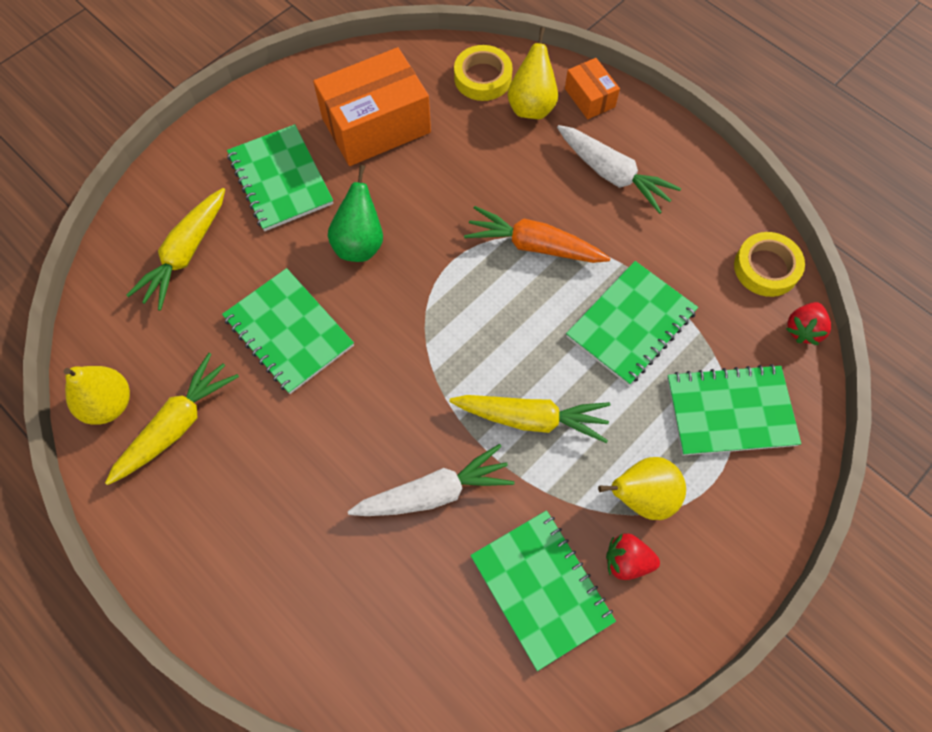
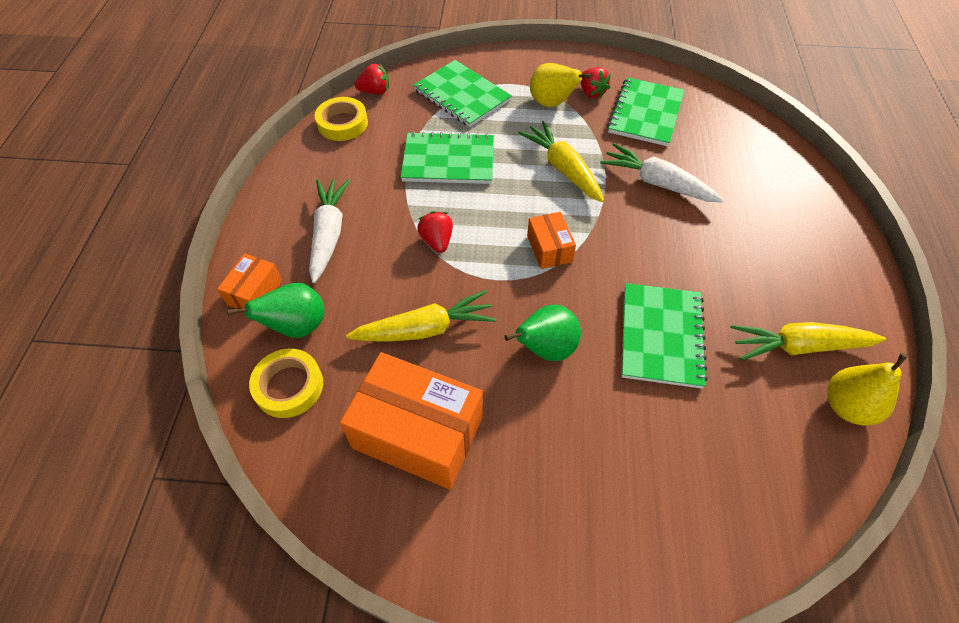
camera: 130 degrees left, 10 degrees down
(185, 254) = (693, 475): yellow carrot -> yellow carrot (425, 329)
(280, 179) = (548, 464): green notebook -> none
(447, 324) = (549, 248): none -> orange box
(531, 106) = (297, 326): yellow pear -> green pear
(534, 245) = (437, 241): orange carrot -> red strawberry

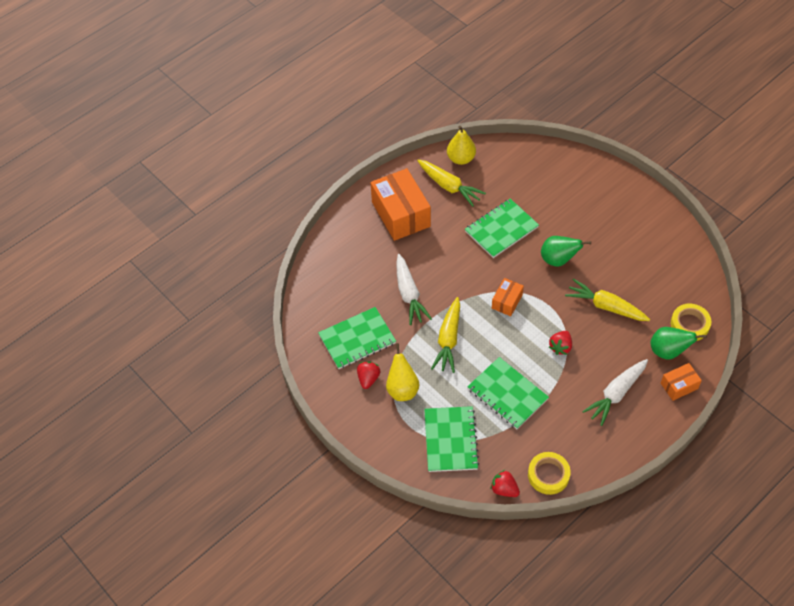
camera: 135 degrees left, 0 degrees up
(418, 433) = (645, 267): orange box -> orange box (401, 214)

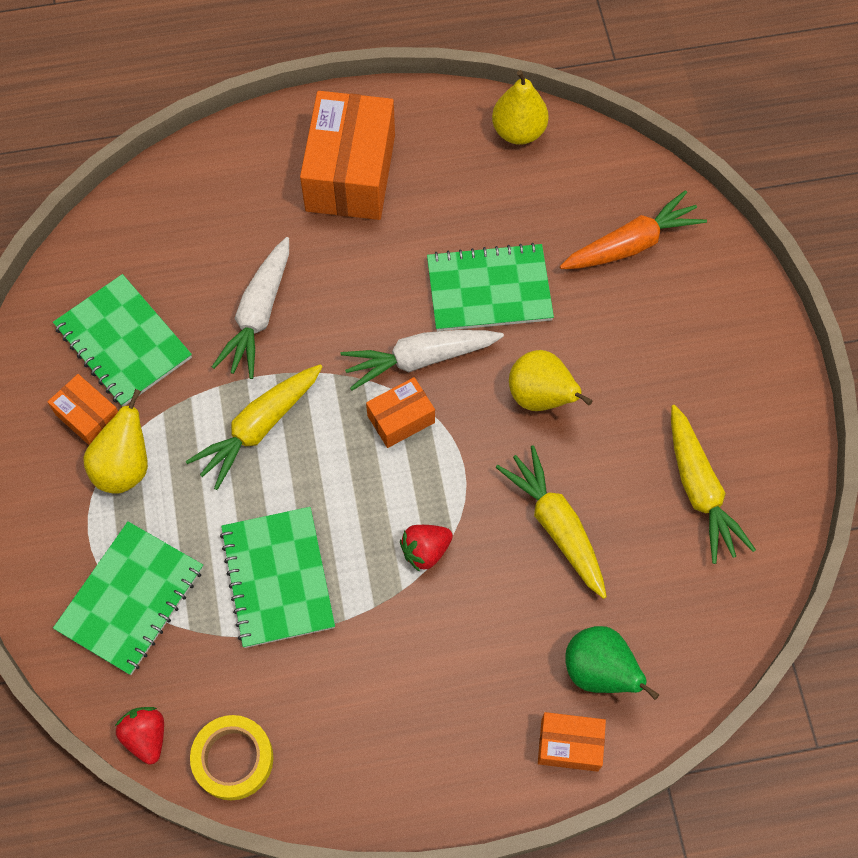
camera: 30 degrees right, 10 degrees up
(357, 339) = (123, 342): green notebook -> green notebook turned 45 degrees clockwise
(368, 379) = (89, 417): red strawberry -> orange box
(449, 186) = (462, 168): yellow carrot -> yellow carrot (699, 490)
(546, 179) = (631, 244): none -> orange carrot
(558, 260) = (541, 397): green pear -> yellow pear
(616, 394) = (452, 690): white carrot -> white carrot (420, 359)
(689, 324) = (675, 647): yellow tape -> none

